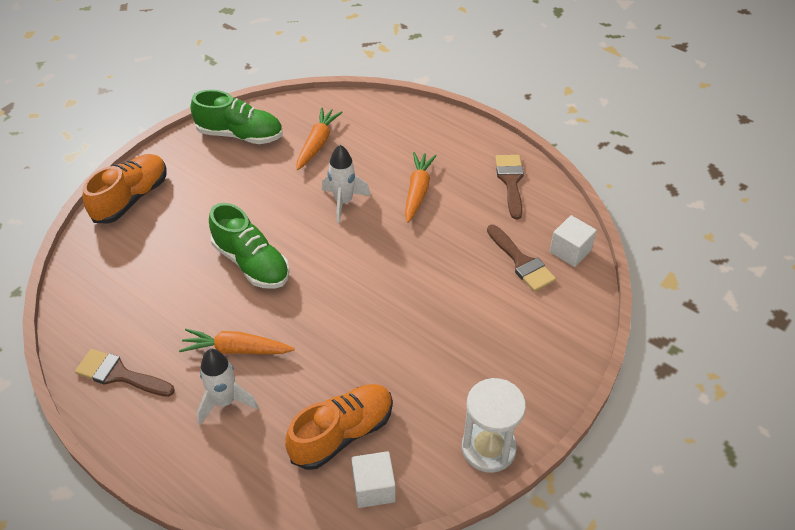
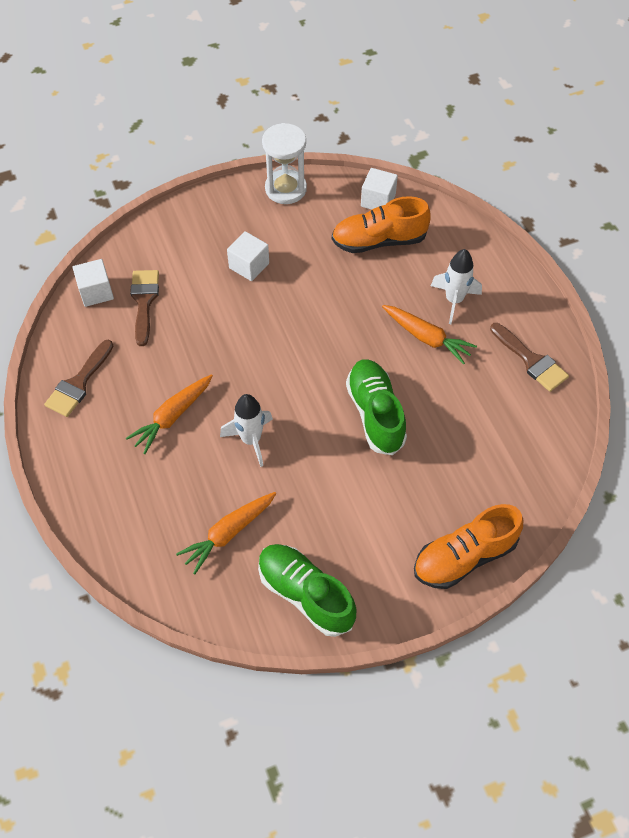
camera: 150 degrees left, 10 degrees up
(457, 339) = (249, 265): none -> white cube

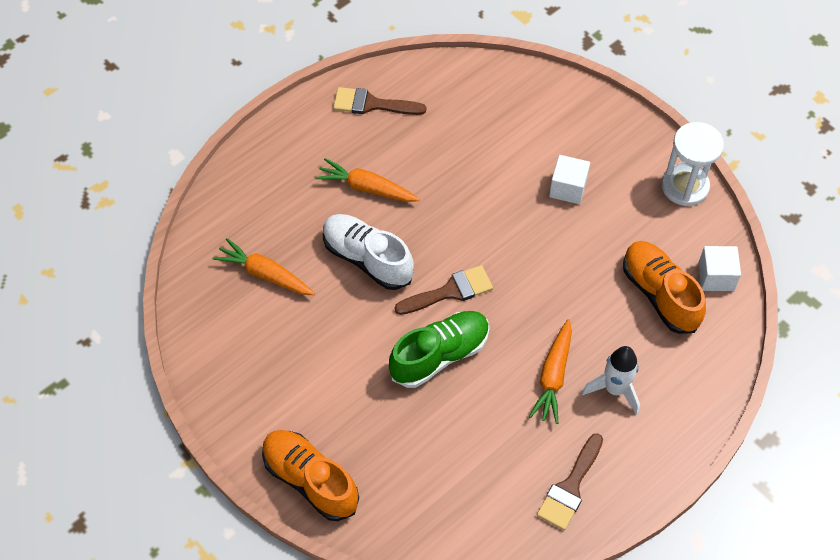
camera: 70 degrees right, 0 degrees up
(96, 292) = (476, 78): white cube -> none
(144, 302) = (482, 119): brown brush -> brown brush (450, 291)
(251, 440) = (367, 259): white rocket -> white shoe
(305, 594) = (227, 355): green shoe -> none

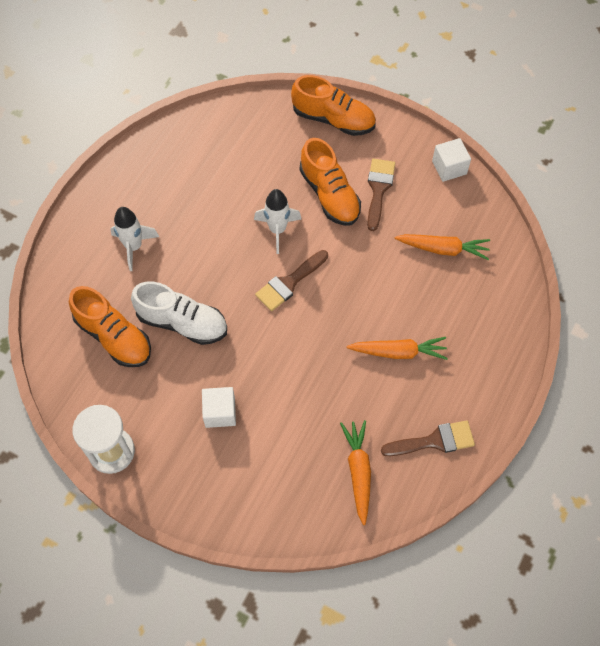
camera: 160 degrees right, 5 degrees up
(361, 379) = (329, 194): none -> orange shoe
(367, 259) = (368, 288): white shoe -> white shoe (182, 322)
(440, 355) = (277, 230): green shoe -> white rocket
(553, 376) = (184, 242): orange carrot -> orange carrot (358, 471)
(570, 487) = (150, 169): brown brush -> brown brush (378, 189)
(716, 277) = (68, 368): white cube -> white cube (449, 167)

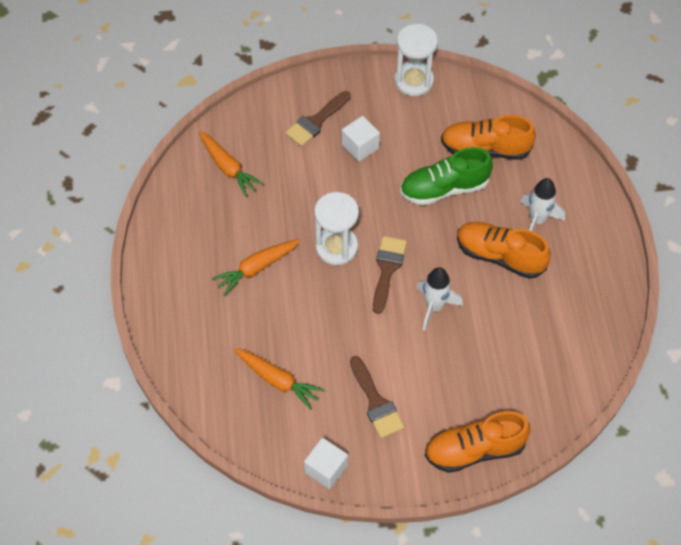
camera: 145 degrees right, 5 degrees down
(182, 322) = (444, 188): white shoe -> green shoe
(316, 328) = (336, 247): none -> white hourglass
(329, 194) = (416, 368): orange shoe -> orange shoe (499, 256)
(434, 441) = (184, 220): brown brush -> brown brush (316, 121)
(443, 249) = (277, 380): orange carrot -> orange carrot turned 120 degrees counterclockwise

